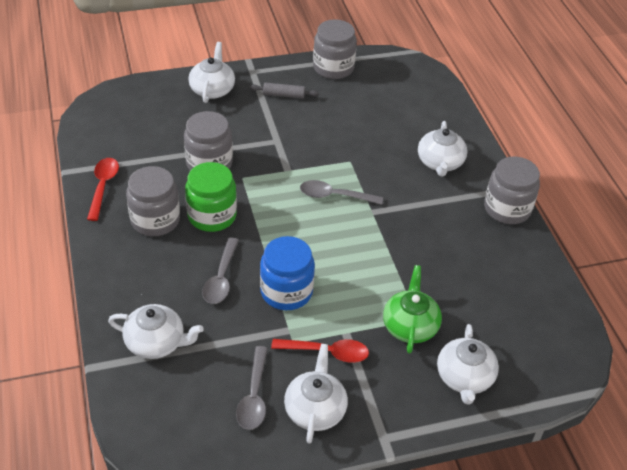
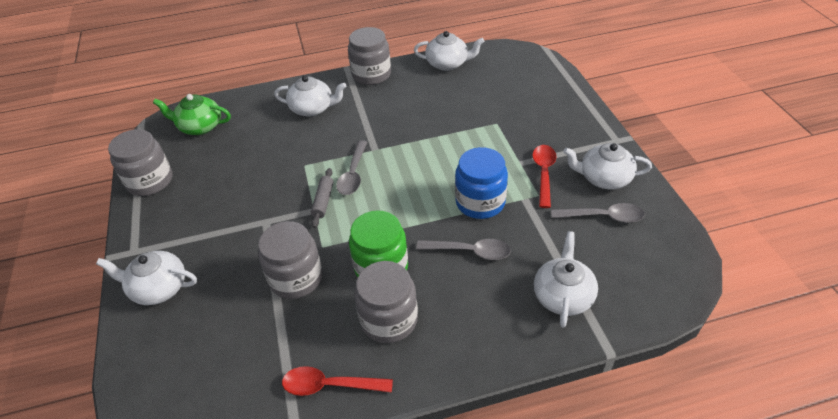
camera: 85 degrees left, 0 degrees up
(284, 95) = (187, 220): grey rolling pin -> grey rolling pin (323, 201)
(410, 326) = (505, 127): green teapot -> green teapot (200, 126)
(464, 378) = (549, 101): white teapot -> white teapot (448, 64)

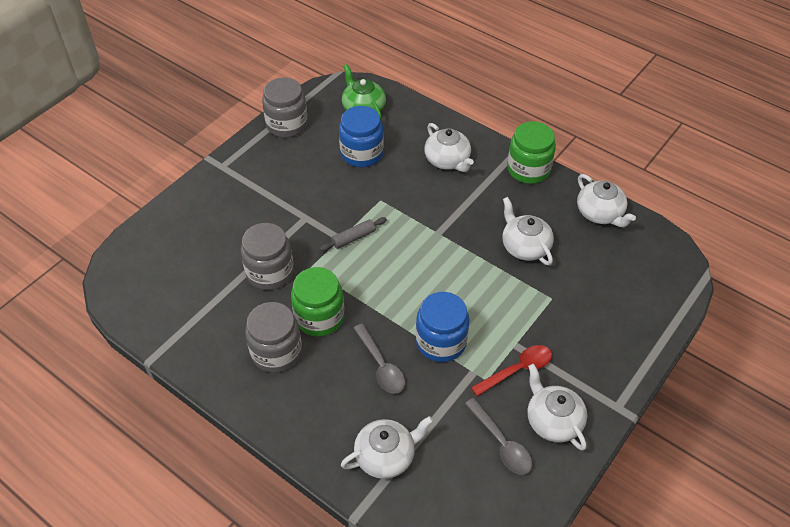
camera: 50 degrees right, 5 degrees up
(158, 288) = (204, 203): white teapot -> white teapot (525, 246)
(244, 151) = (362, 153): none -> blue jar
(329, 385) = (199, 352): red spoon -> none
(353, 174) = (398, 237): grey spoon -> none
(371, 75) = (528, 169): grey jar -> green jar

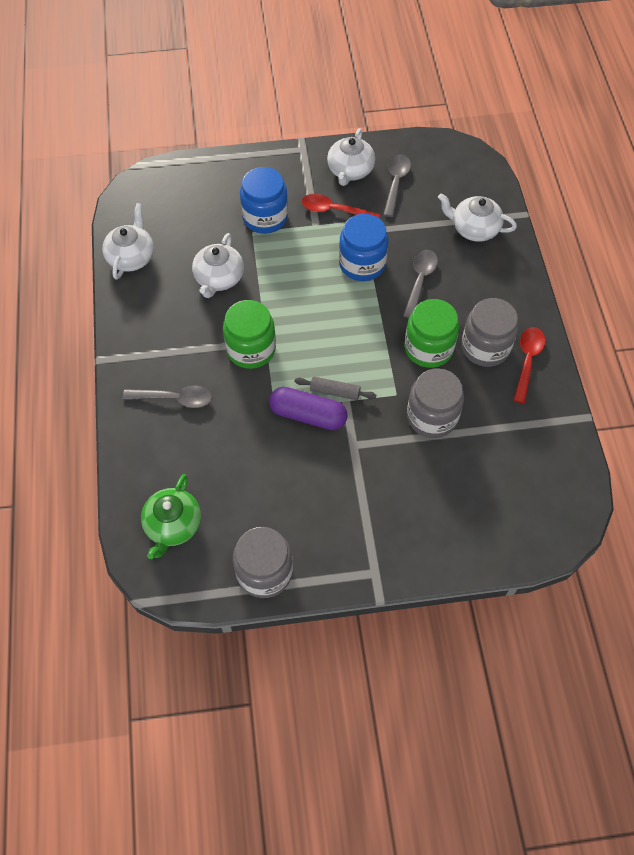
camera: 135 degrees left, 10 degrees up
(233, 367) = (527, 361): none -> red spoon
(354, 212) = (308, 415): none -> purple capsule
(362, 153) = (235, 471): blue jar -> blue jar (265, 217)
(447, 160) = (174, 398): white teapot -> grey spoon
(528, 169) = (126, 334): green jar -> green jar (251, 349)

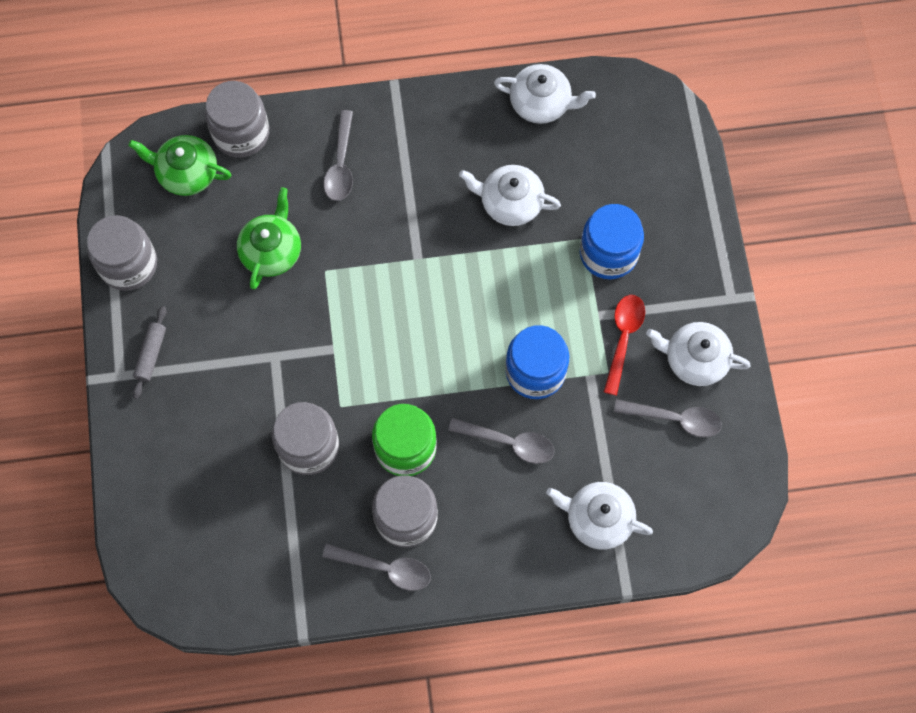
camera: 90 degrees right, 10 degrees up
(136, 480) = (241, 133): none -> grey jar
(251, 349) = (406, 242): green jar -> none
(255, 450) = (272, 251): none -> green teapot
(308, 415) = (314, 307): purple capsule -> none
(335, 392) = (345, 336): grey rolling pin -> grey rolling pin (151, 354)
(474, 228) = (598, 519): white teapot -> white teapot turned 90 degrees counterclockwise
(527, 361) = (385, 568): red spoon -> grey spoon

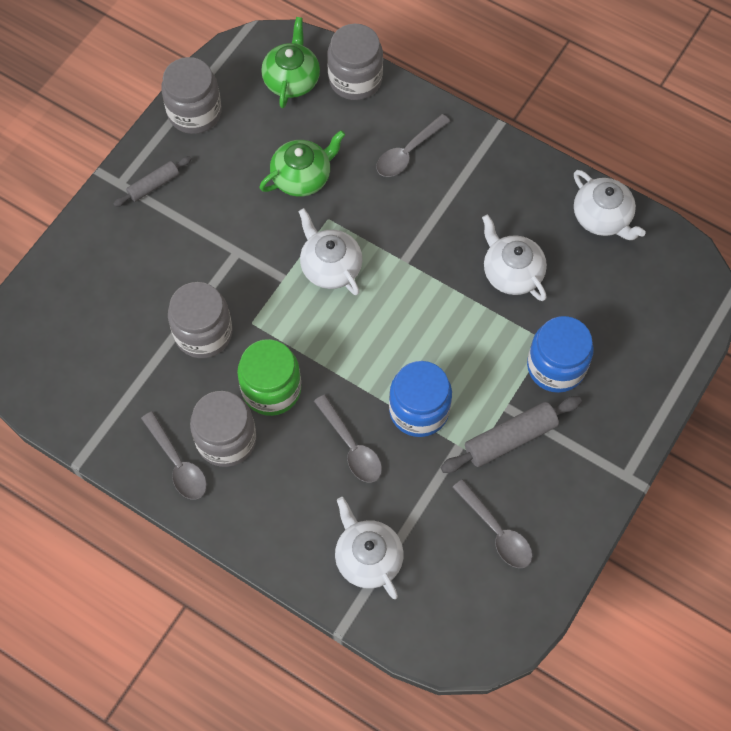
camera: 40 degrees right, 5 degrees down
(187, 173) = (292, 79): green teapot -> green teapot turned 45 degrees clockwise
(623, 338) = (510, 439): red spoon -> grey rolling pin
(694, 359) = (553, 499): white teapot -> white teapot (330, 266)

